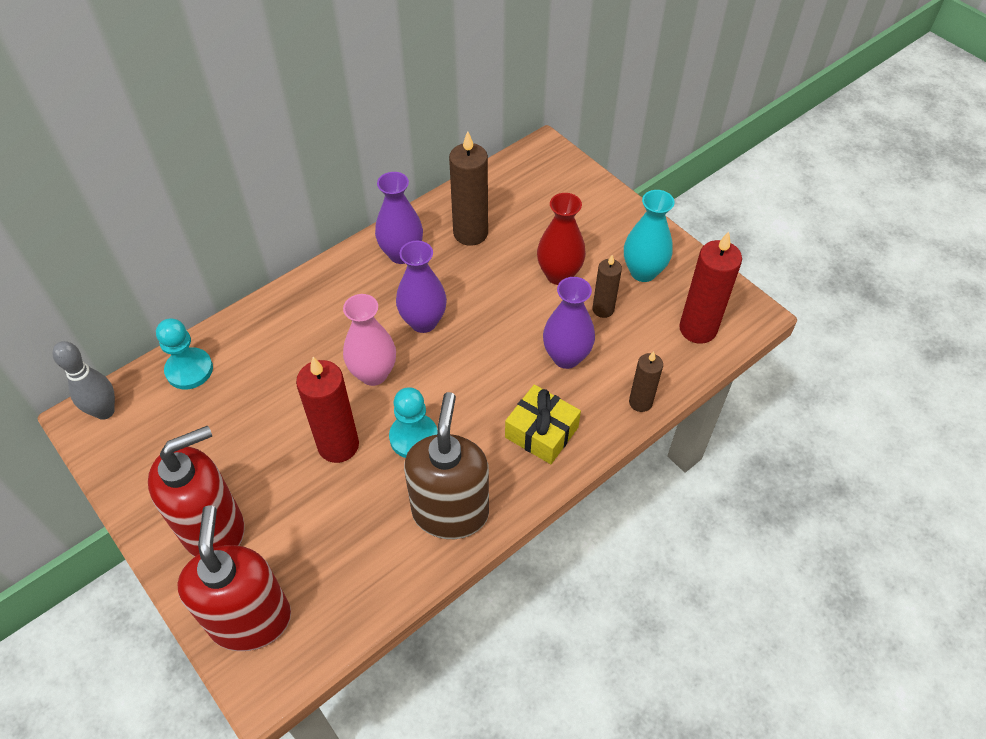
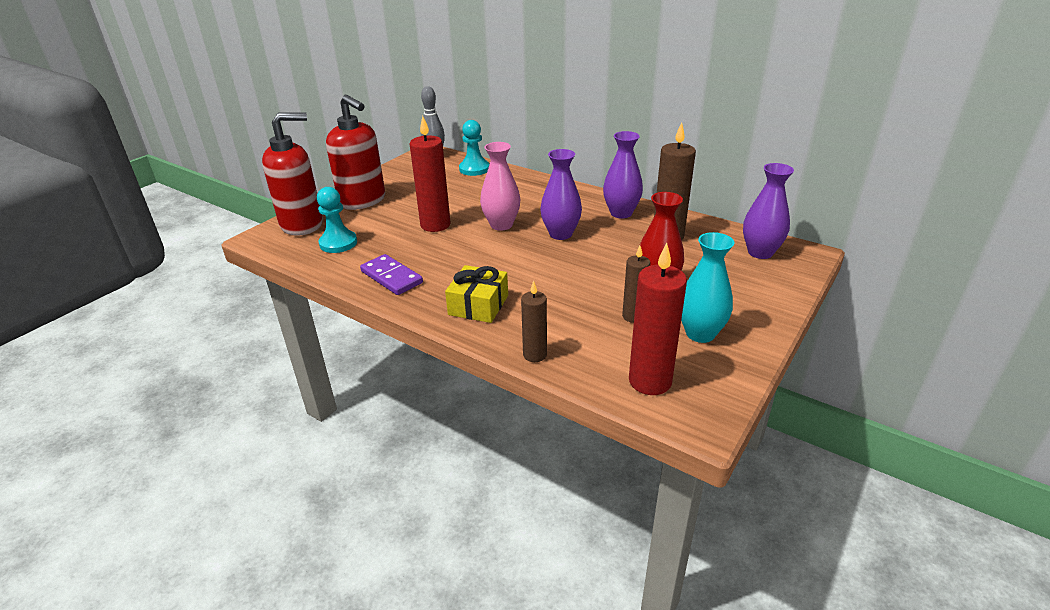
camera: 75 degrees right, 20 degrees down
(413, 437) = (452, 250): turquoise pawn -> turquoise pawn (338, 243)
(450, 512) = (391, 277): brown soap dispenser -> purple domino
(566, 357) = (564, 305): purple vase -> purple vase (760, 252)

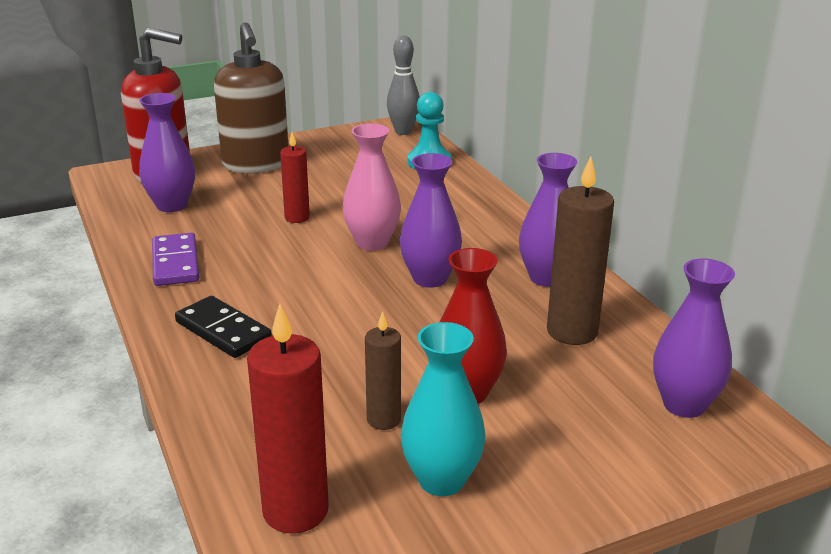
camera: 30 degrees right, 5 degrees down
(338, 243) = (171, 205): turquoise pawn -> purple vase
(363, 201) = (256, 164): red soap dispenser -> brown soap dispenser
(435, 225) = (297, 218): red candle -> red candle, size x0.59
(478, 305) = (223, 331): yellow gift -> black domino
(535, 355) = (207, 416): brown candle -> none

